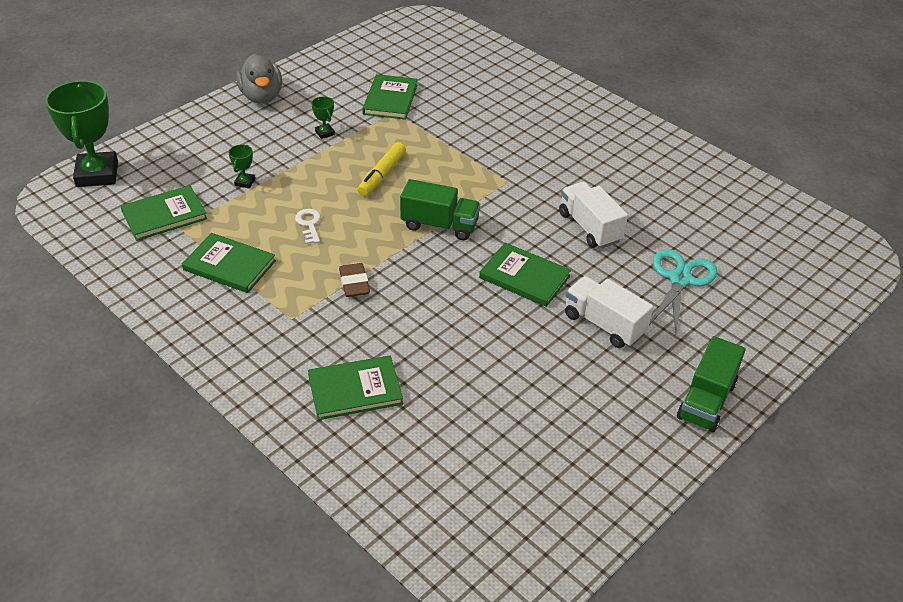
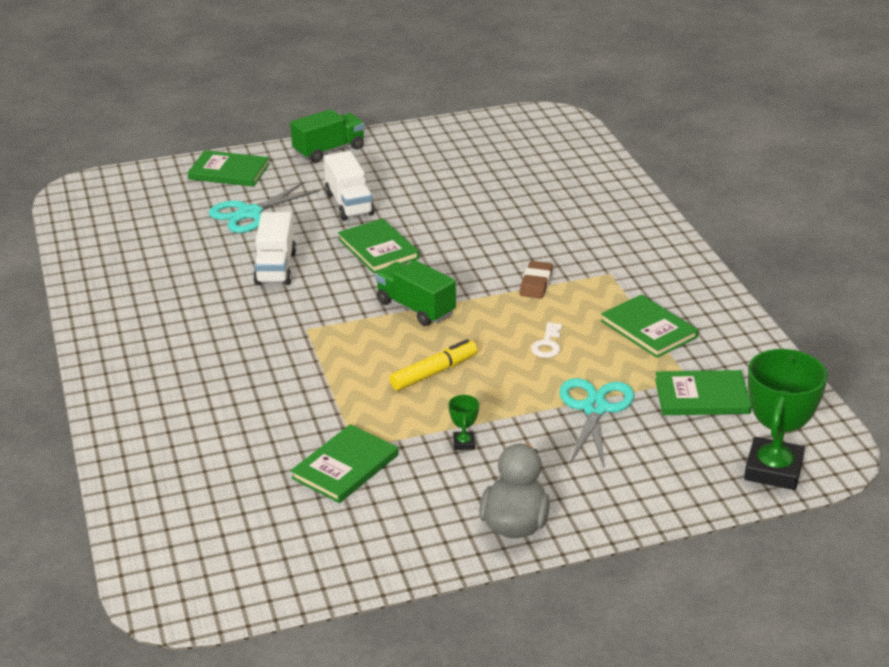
camera: 150 degrees left, 10 degrees down
(245, 182) = (595, 408): green trophy -> turquoise scissors
(355, 390) = (583, 217): green book -> green book (229, 171)

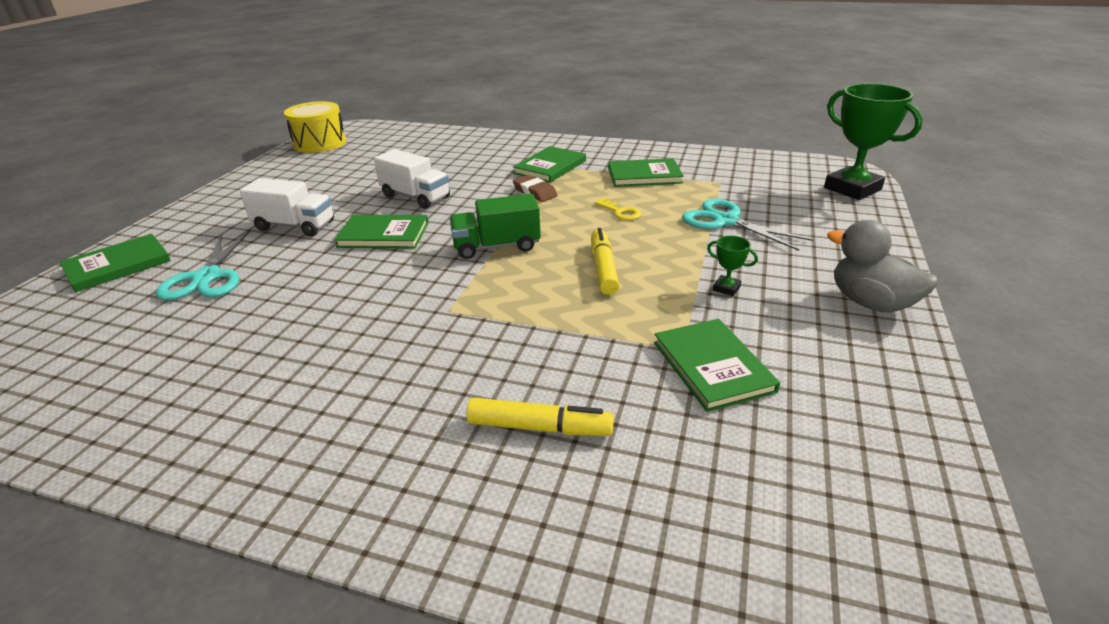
camera: 55 degrees left, 0 degrees up
(220, 419) = (540, 428): none -> yellow marker
(275, 268) = (321, 293): white truck -> white truck (415, 197)
(329, 150) = (201, 209): green truck -> none
(504, 125) = (320, 143): none -> yellow drum
(547, 344) = (620, 212): white key -> yellow key
(702, 396) = (745, 184): green book -> green book (550, 167)

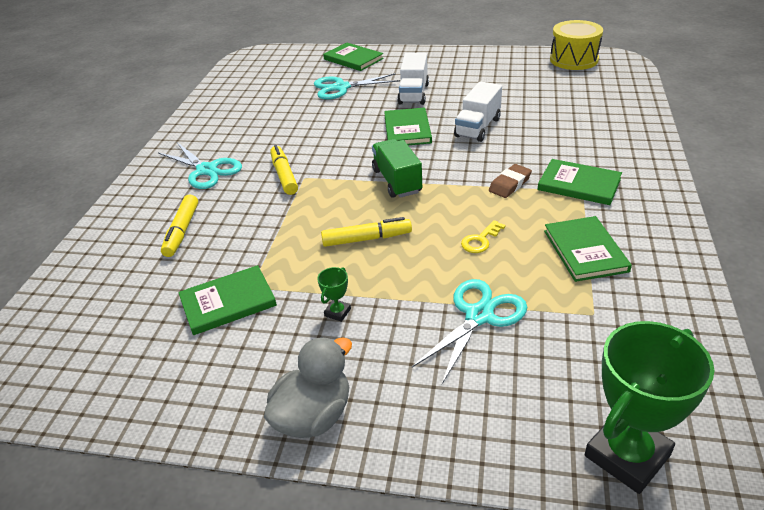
camera: 85 degrees right, 5 degrees up
(361, 413) = (207, 170): none -> turquoise scissors
(431, 327) = (284, 175): none -> yellow marker

